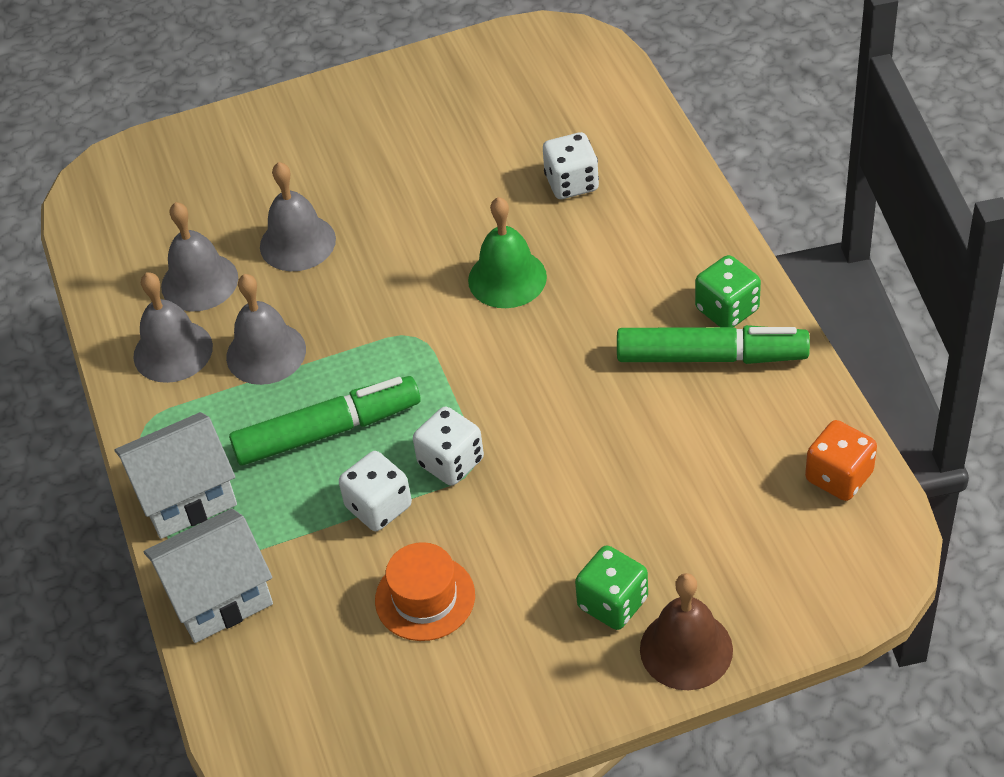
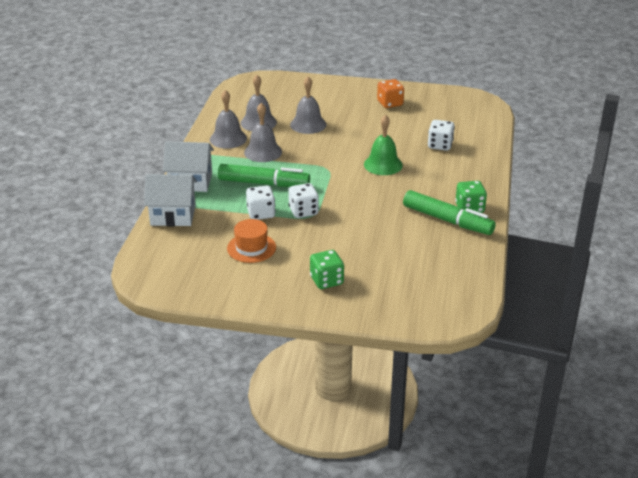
camera: 25 degrees right, 15 degrees down
(686, 649) = (343, 308): brown bell -> none
(839, 477) = (467, 280): orange dice -> orange dice (390, 103)

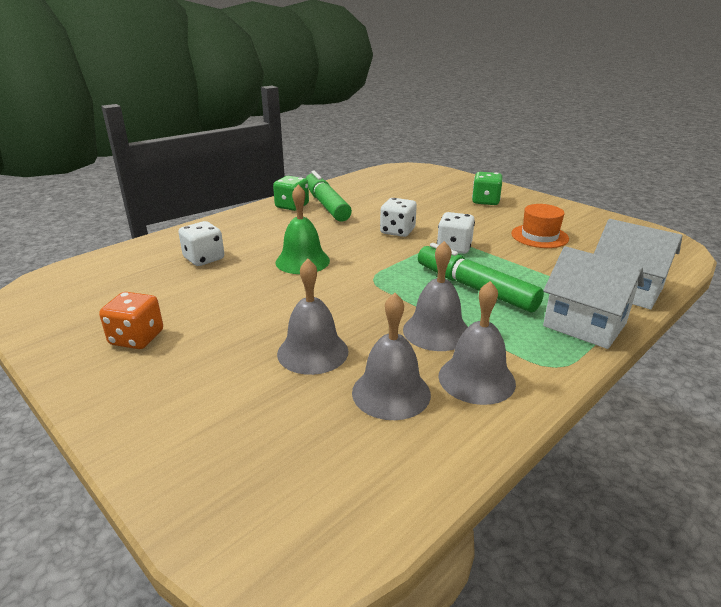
camera: 145 degrees left, 5 degrees down
(261, 213) = (506, 259): white dice -> white dice (397, 231)

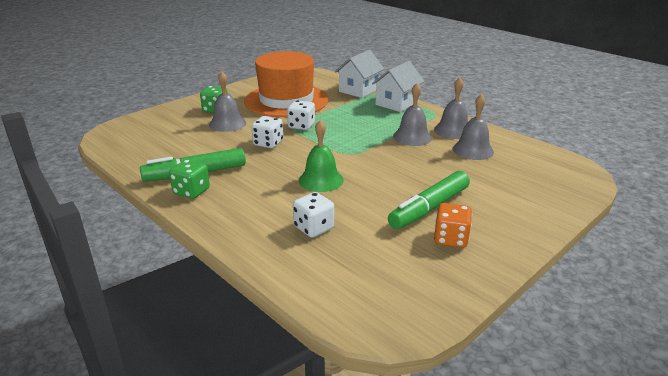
camera: 90 degrees left, 0 degrees up
(312, 352) = (445, 171): grey bell -> grey bell (227, 123)
(475, 288) = (360, 124): green marker -> green marker (429, 208)
(539, 236) = (286, 100): orange hat -> orange hat, size x2.22

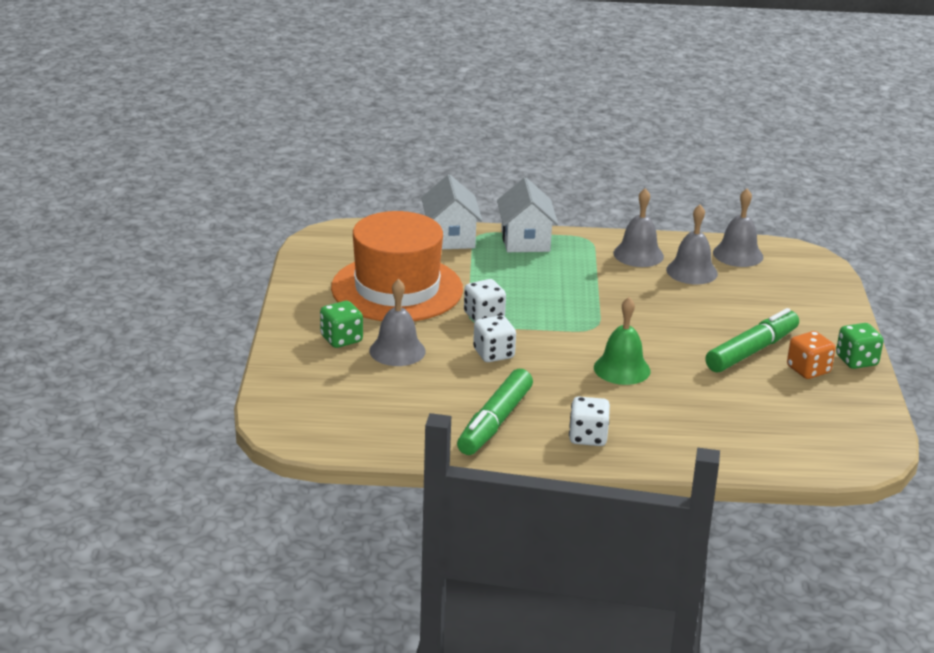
camera: 45 degrees left, 0 degrees up
(191, 191) = (532, 441): green dice -> green dice (856, 361)
(313, 228) = (700, 415): white dice -> white dice (588, 437)
(412, 137) = (615, 280): grey bell -> grey bell (738, 254)
(429, 208) = (752, 351): green marker -> green marker turned 135 degrees counterclockwise

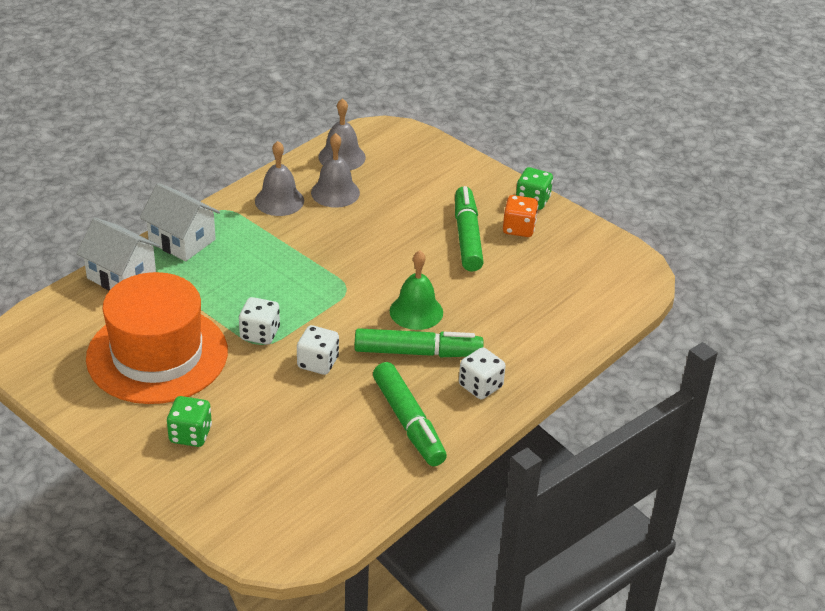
camera: 50 degrees left, 10 degrees up
(397, 351) = (248, 413): grey bell -> none
(577, 391) = (417, 352): none -> green marker

